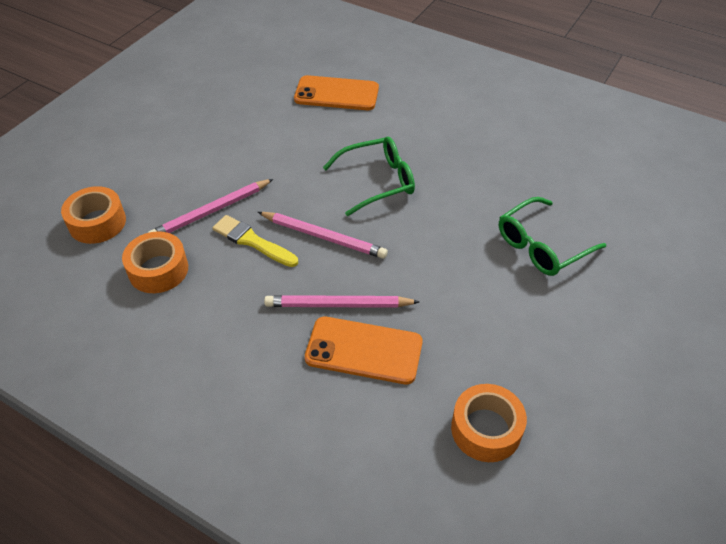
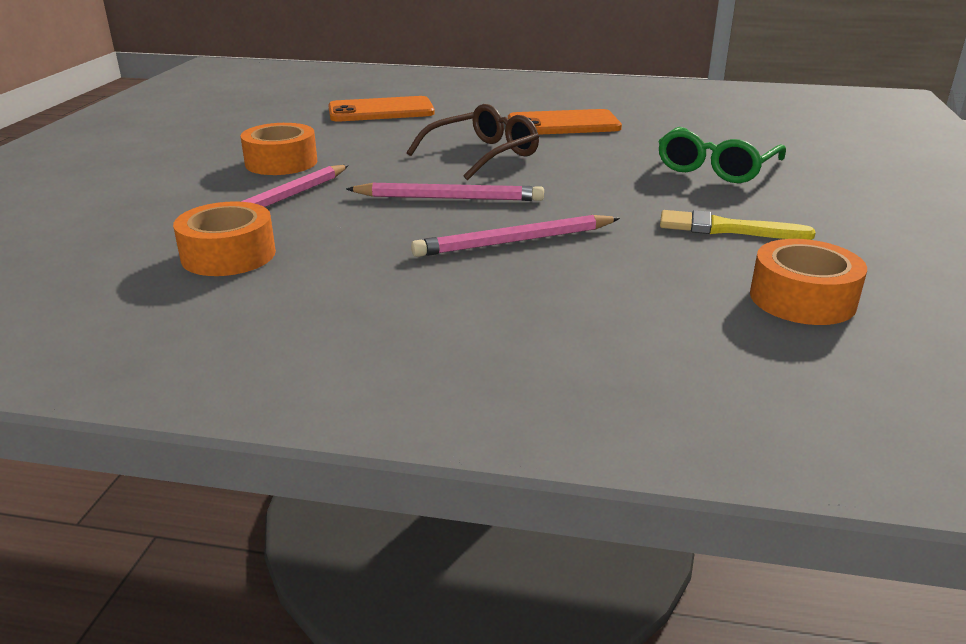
camera: 20 degrees left, 20 degrees down
(97, 222) = (104, 233): orange tape -> orange tape (281, 162)
(252, 241) = (353, 214): yellow brush -> yellow brush (726, 229)
(364, 350) = (582, 269): orange phone -> orange phone (563, 124)
(377, 181) = (482, 155): green glasses -> brown glasses

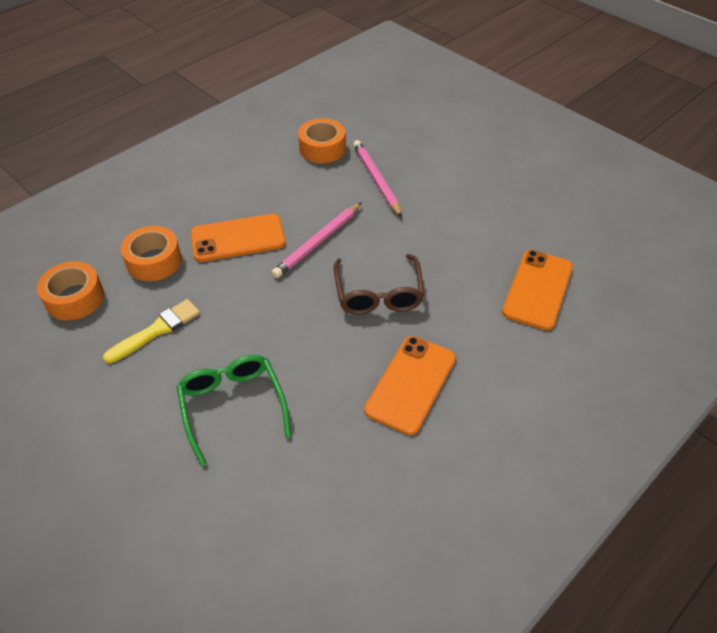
camera: 125 degrees right, 20 degrees up
(281, 162) = (444, 200): orange tape -> orange tape (154, 261)
(515, 241) = (238, 238): pink pencil -> orange phone

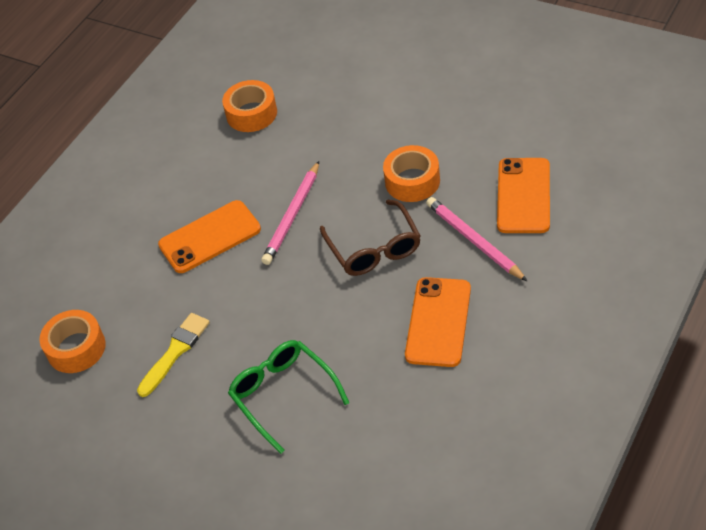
camera: 10 degrees left, 0 degrees up
(154, 261) = (136, 287): orange tape -> orange tape (412, 181)
(376, 180) = (323, 131): pink pencil -> pink pencil (474, 241)

